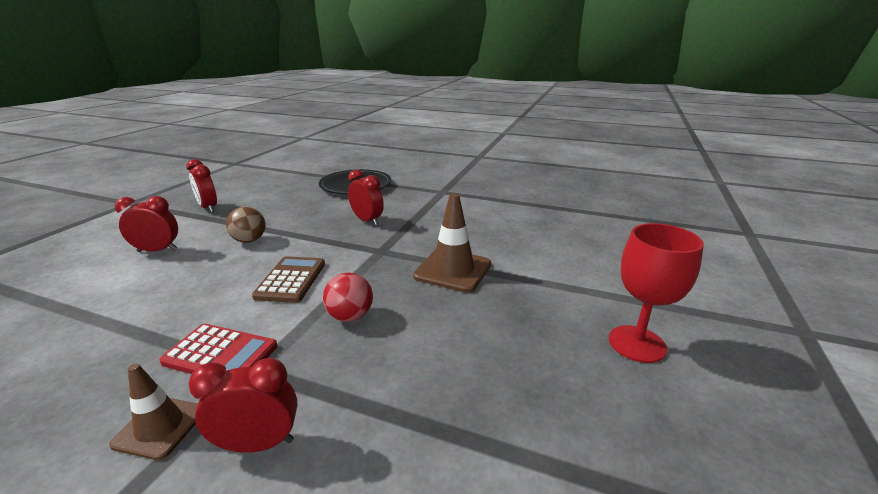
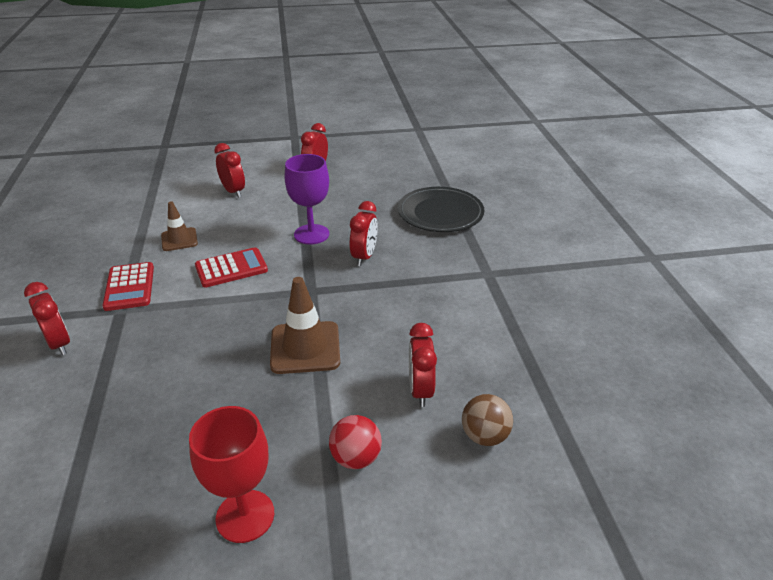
camera: 60 degrees right, 10 degrees up
(160, 427) = (62, 302): brown traffic cone -> brown traffic cone (179, 239)
(249, 240) = (277, 218): brown ball -> brown ball (484, 436)
(291, 280) = (231, 268): brown calculator -> red calculator
(302, 232) = (311, 234): none -> purple goblet
(350, 316) = (198, 320): red ball -> red ball (356, 458)
(539, 241) = (420, 390): none -> red clock

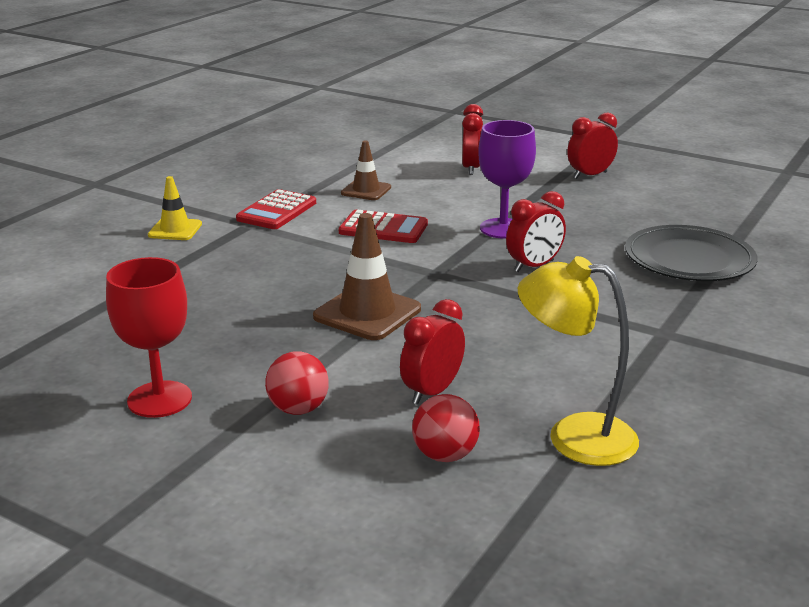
camera: 40 degrees right, 10 degrees down
(59, 343) = (175, 230): red clock -> yellow traffic cone
(484, 436) = (445, 455): brown ball -> red ball
(530, 376) = (574, 436): none -> yellow lamp

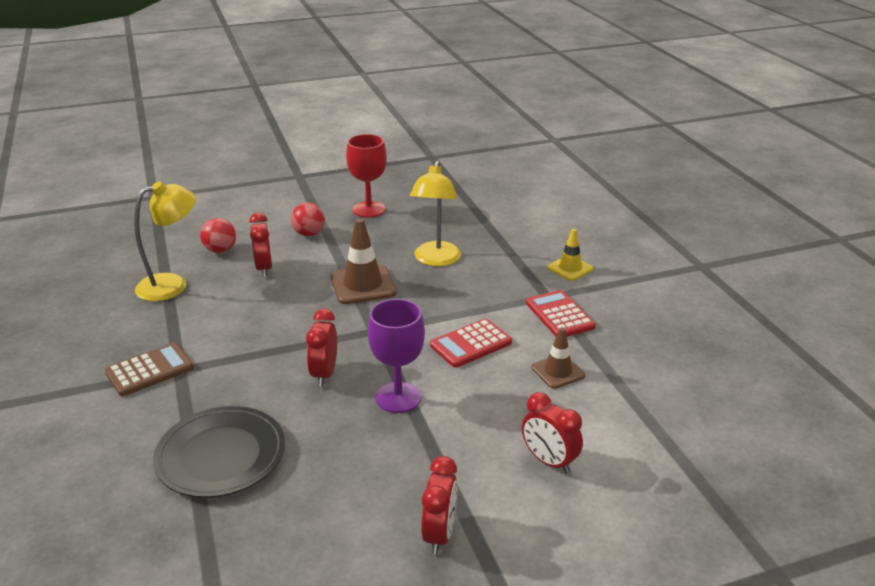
camera: 130 degrees right, 5 degrees up
(250, 296) = (436, 260): none -> yellow lamp
(697, 346) = (149, 370): none -> brown calculator

